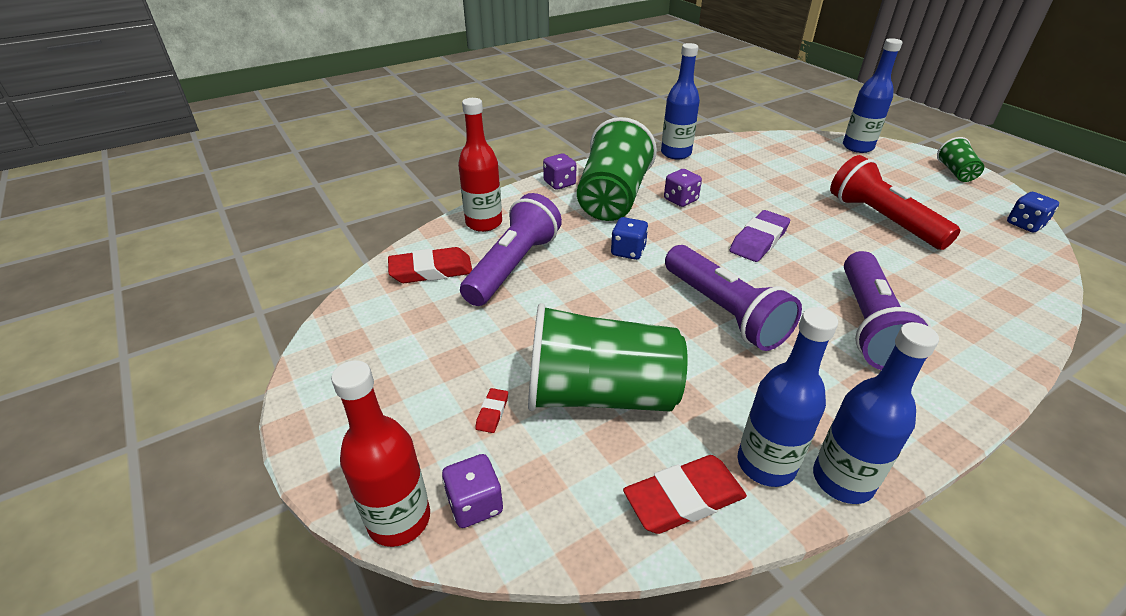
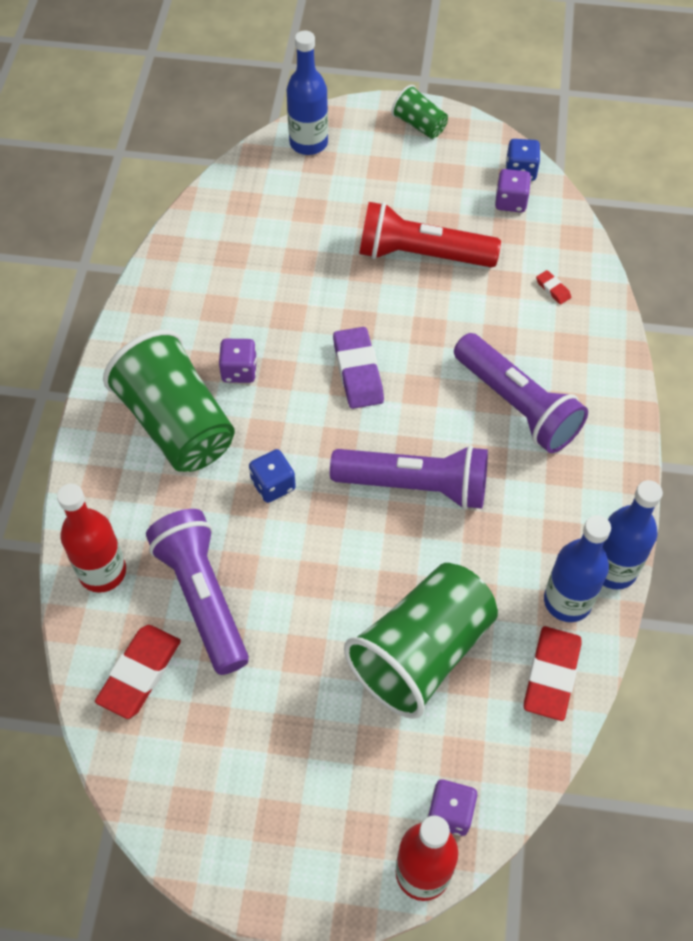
camera: 50 degrees left, 20 degrees up
(492, 412) = (374, 743): red eraser -> red eraser (553, 289)
(559, 183) = (99, 447): purple dice -> purple dice (511, 202)
(676, 153) = (155, 296): blue bottle -> none

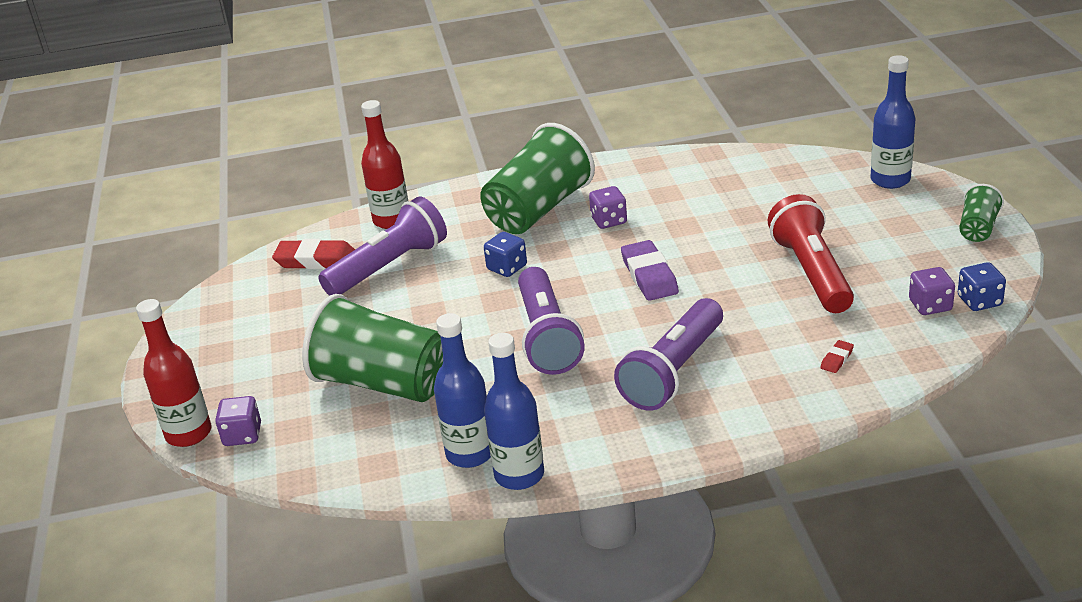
camera: 75 degrees right, 25 degrees down
(358, 371) = (649, 275): purple eraser -> purple eraser turned 75 degrees counterclockwise
(551, 675) = (389, 461): red eraser -> none

